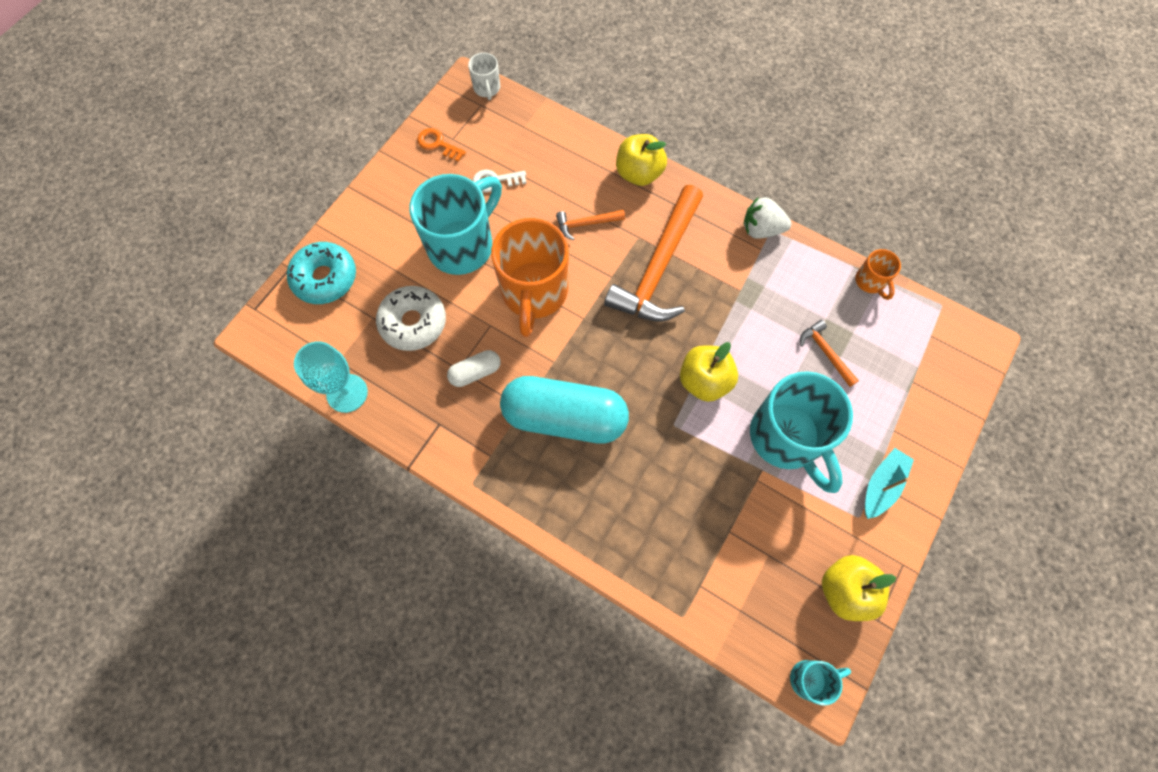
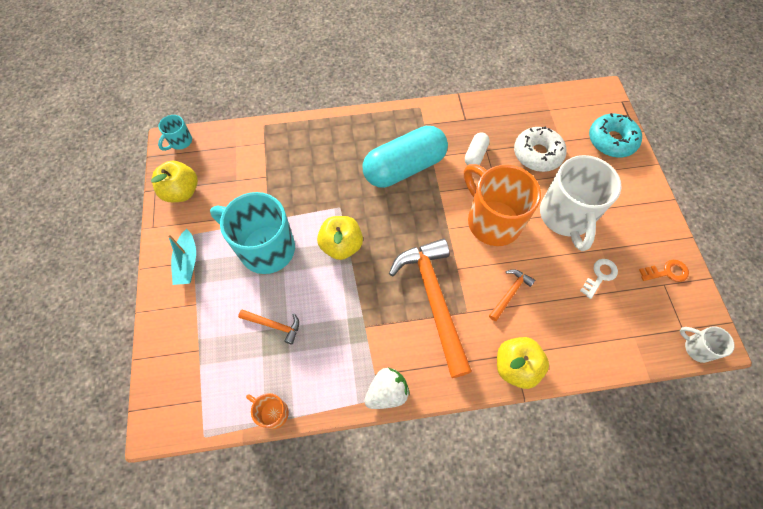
camera: 140 degrees right, 5 degrees down
(347, 393) = (526, 100): turquoise goblet -> none
(463, 245) = (566, 217): turquoise mug -> white mug

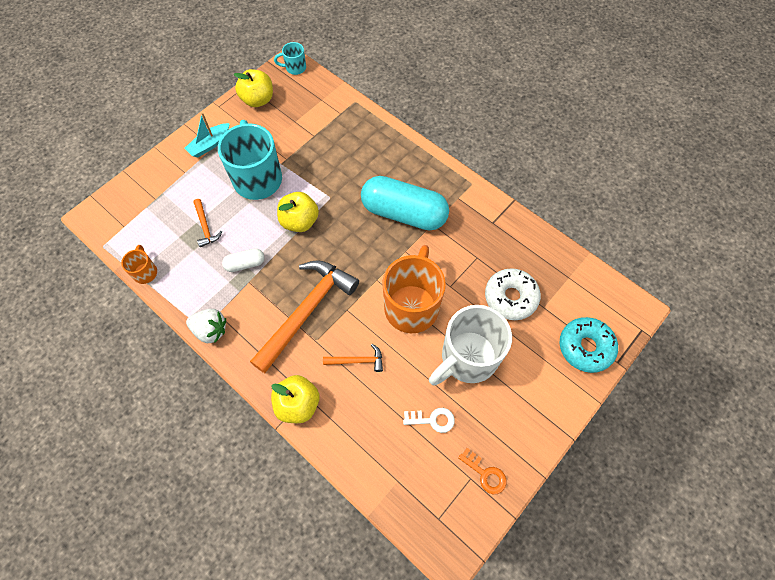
camera: 50 degrees right, 0 degrees up
(475, 155) = (464, 253): white capsule -> white capsule (245, 264)
(696, 348) = (429, 540): white mug -> none

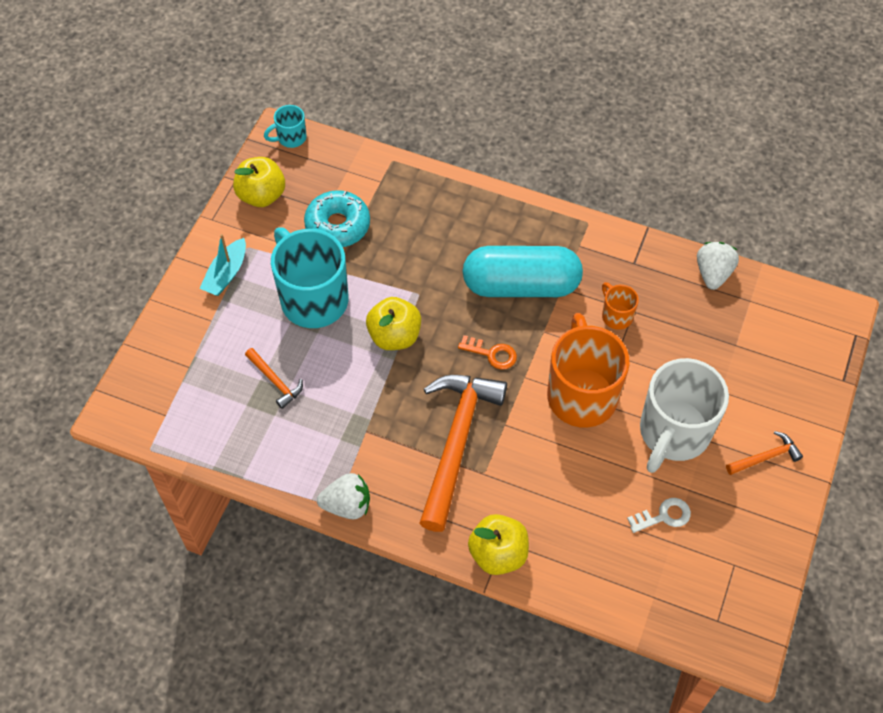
camera: 20 degrees left, 5 degrees down
(145, 272) = (225, 463): orange mug -> orange mug (616, 315)
(245, 264) = (350, 411): white capsule -> none
(357, 360) = (545, 479): orange hammer -> orange hammer (765, 457)
(485, 474) = (748, 554): orange key -> orange key (492, 354)
(510, 297) = (693, 346): white donut -> none
(548, 248) = (713, 273): none -> white strawberry
(585, 347) = (801, 375): turquoise donut -> turquoise donut (338, 225)

